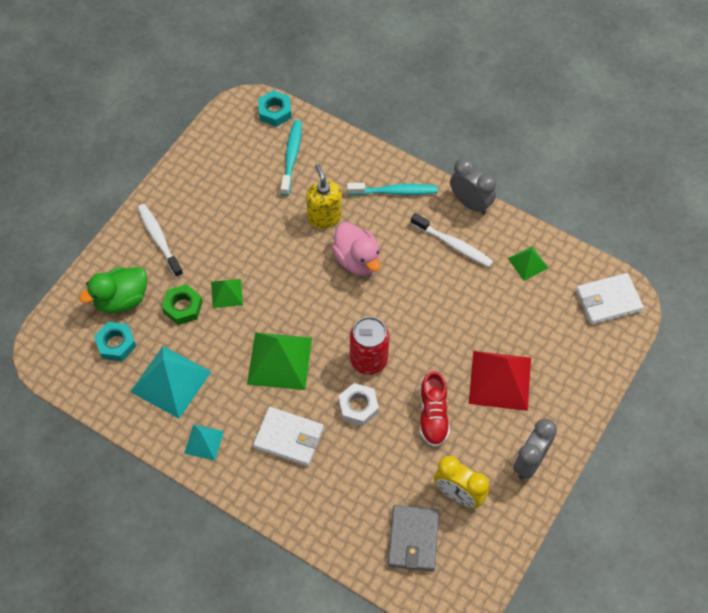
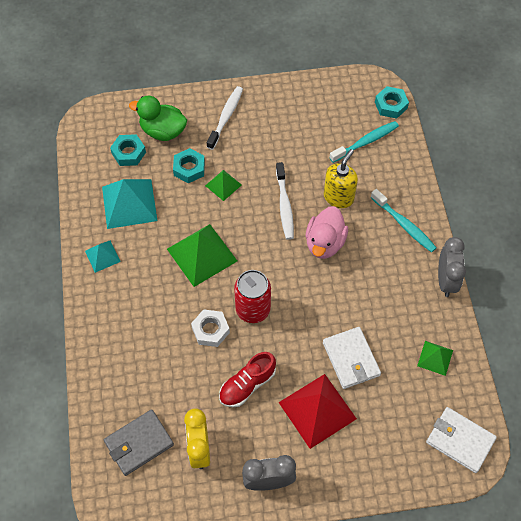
camera: 50 degrees right, 0 degrees up
(183, 307) = (189, 168): green nut -> turquoise nut
(289, 438) = (149, 304): white wallet -> white wallet (351, 359)
(453, 245) = (399, 295): white toothbrush -> white toothbrush (284, 205)

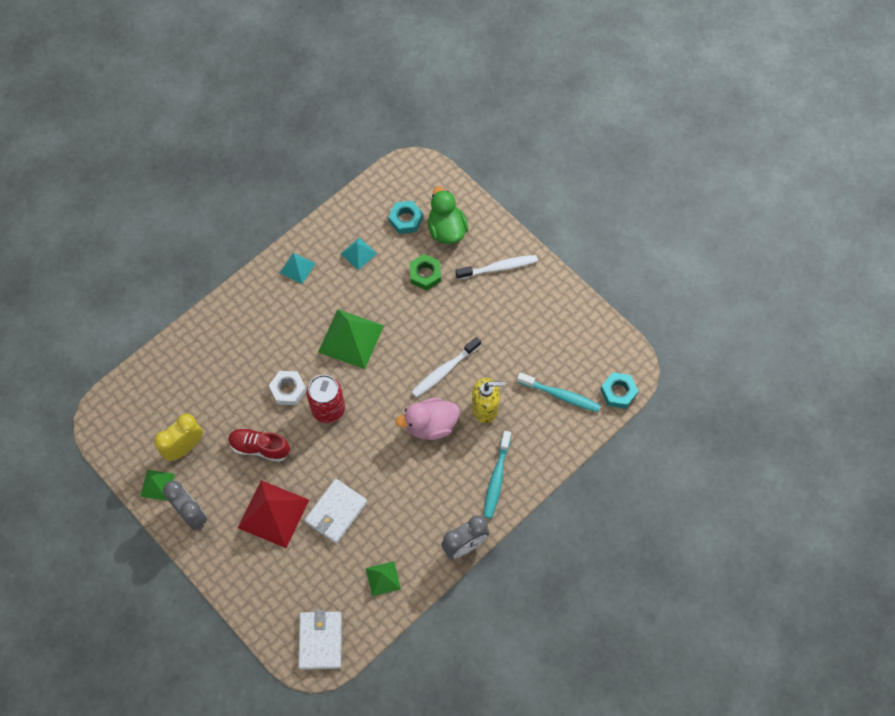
camera: 55 degrees right, 5 degrees up
(129, 203) = (358, 253): turquoise pyramid -> turquoise pyramid, size x0.53
(139, 443) = (161, 402): grey wallet -> none
(189, 168) = (425, 274): turquoise nut -> green nut
(223, 185) = (429, 311): green pyramid -> green pyramid (157, 485)

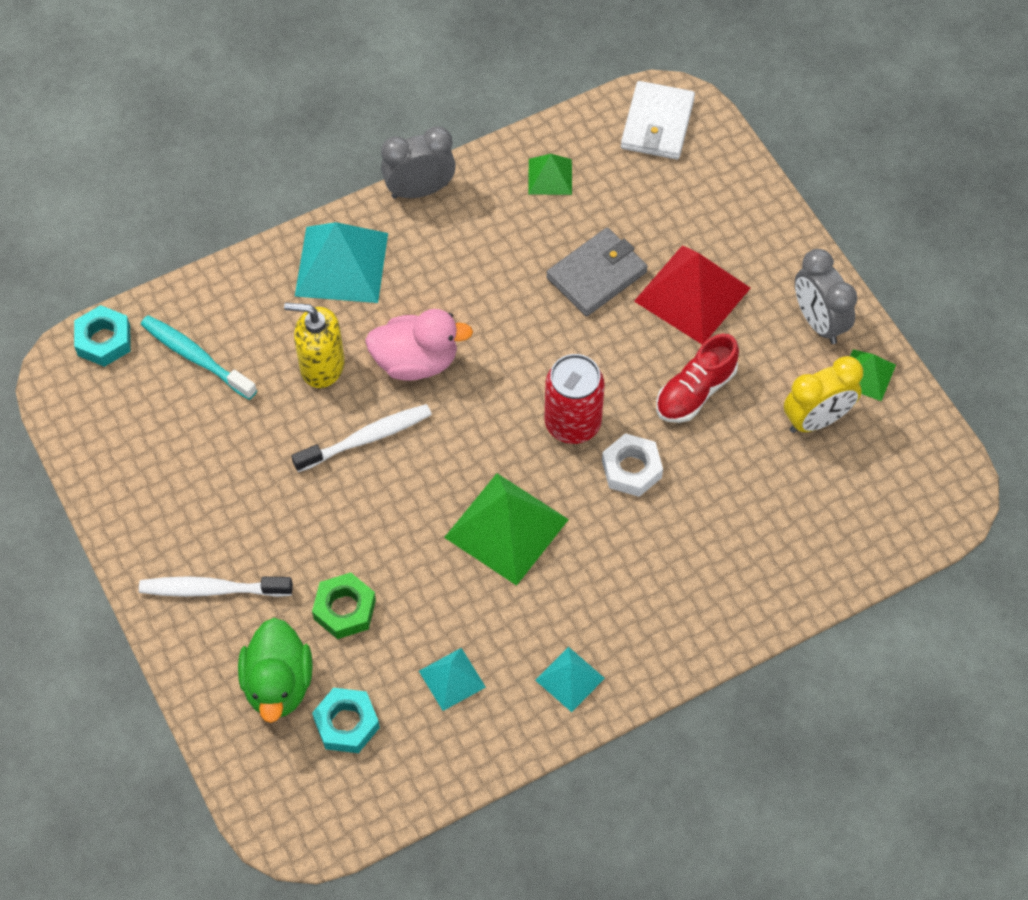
camera: 165 degrees left, 5 degrees down
(260, 447) = (695, 391): red shoe -> red shoe turned 105 degrees clockwise
(336, 512) = (597, 275): white wallet -> grey wallet
(496, 478) = (341, 264): turquoise toothbrush -> turquoise pyramid

